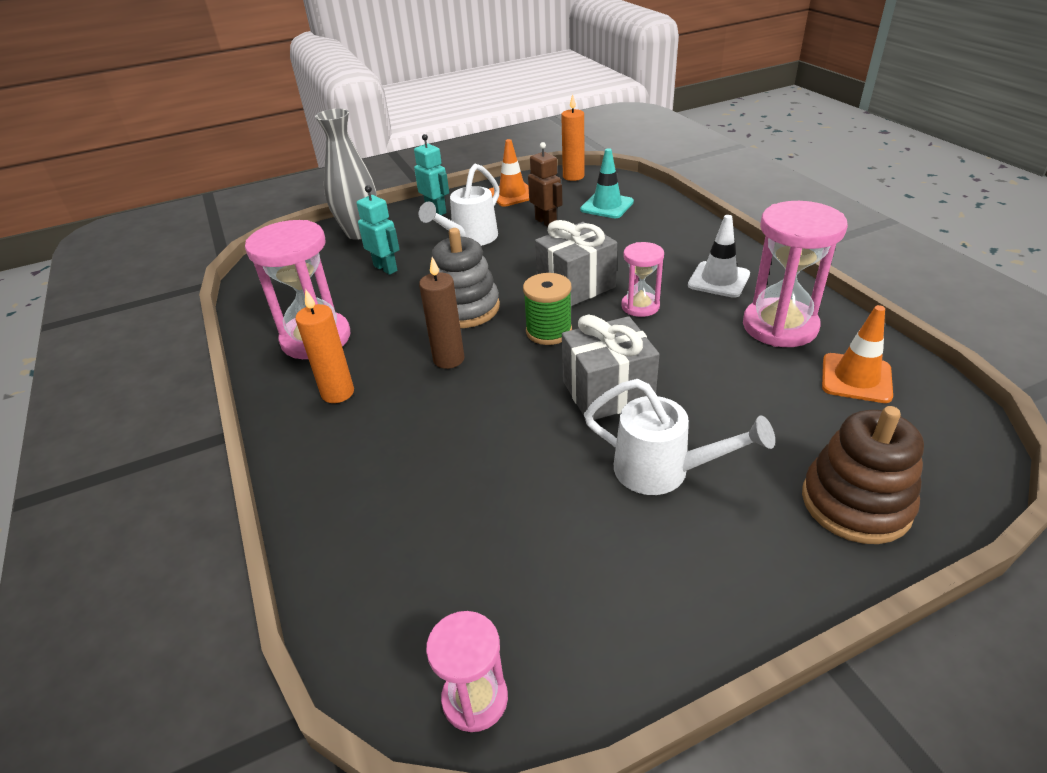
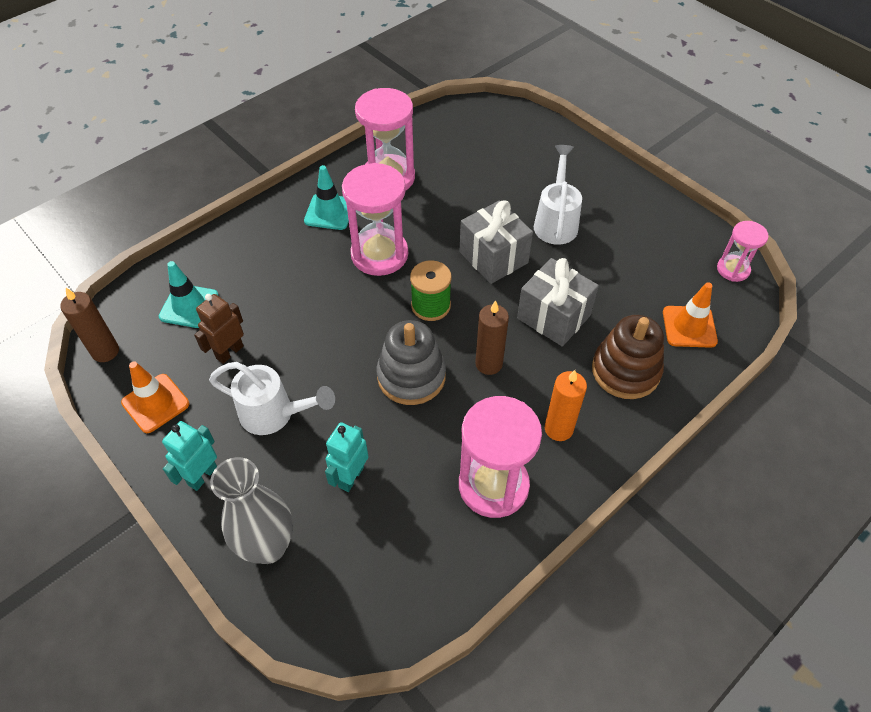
camera: 110 degrees left, 15 degrees up
(573, 176) = (105, 351): orange candle -> brown candle
(576, 286) = (356, 301): grey gift -> grey gift (553, 317)
(640, 306) = (379, 254): pink hourglass -> pink hourglass, size x1.80
(718, 280) = (329, 212): white traffic cone -> turquoise traffic cone
(855, 503) = (545, 149): brown stacking toy -> brown stacking toy (625, 371)
(856, 378) = (438, 145): orange traffic cone -> orange traffic cone (689, 327)

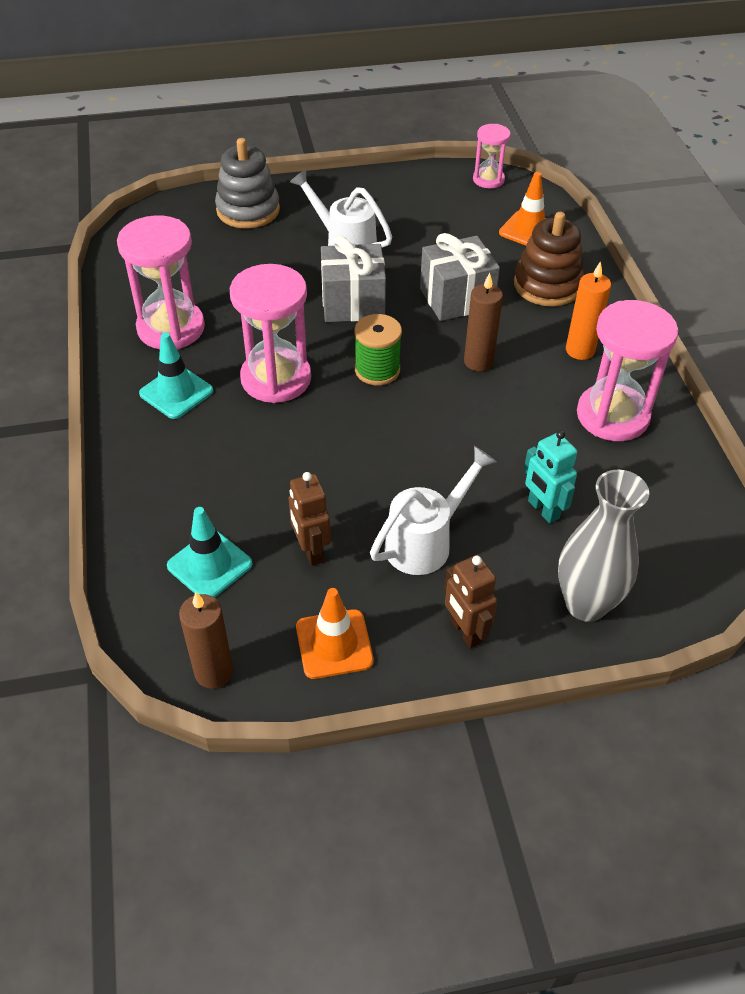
camera: 60 degrees left, 5 degrees down
(202, 476) = (465, 631): turquoise robot -> brown robot
(411, 376) = (454, 419): grey stacking toy -> grey stacking toy (248, 210)

